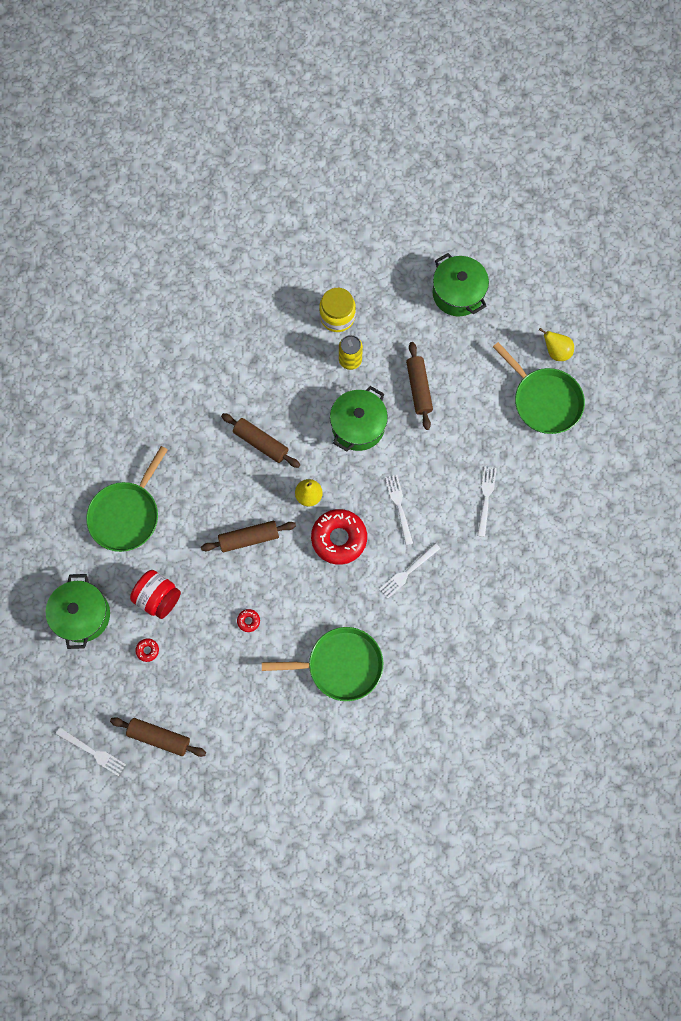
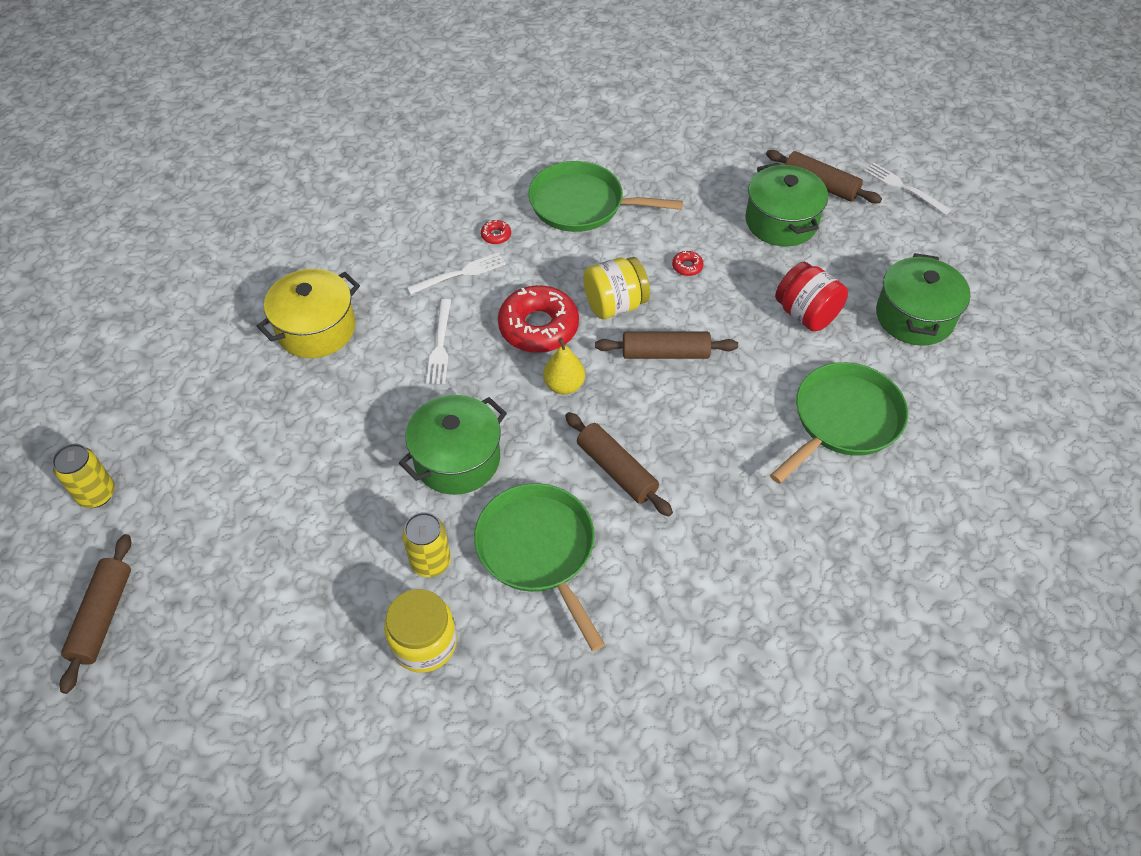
camera: 165 degrees left, 20 degrees down
(147, 650) = (827, 264): red donut -> red donut (496, 235)
(292, 571) = (615, 305): none -> yellow jar
(418, 388) = (339, 491): brown rolling pin -> brown rolling pin (103, 617)
(457, 293) = (196, 630): green pot -> green pot (781, 222)
(486, 498) = (316, 329): white fork -> yellow pot
(544, 401) = (160, 429): green pan -> green pan (538, 550)
(556, 352) = (97, 494): yellow pear -> yellow can

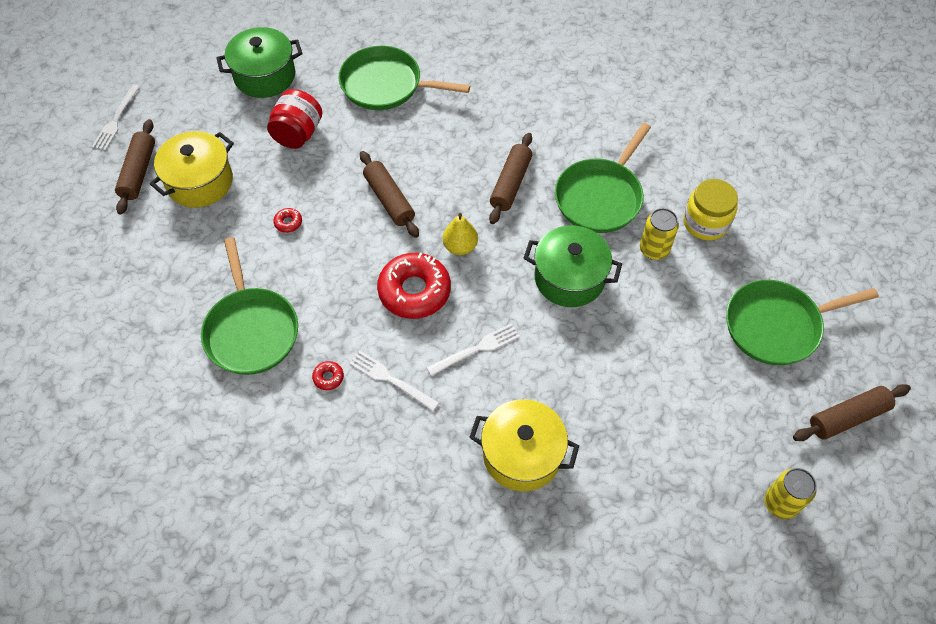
camera: 120 degrees left, 5 degrees up
(247, 623) = (776, 326): none -> green pan
(615, 305) = (359, 251): yellow jar -> none
(781, 222) = (200, 182): green pot -> yellow pot

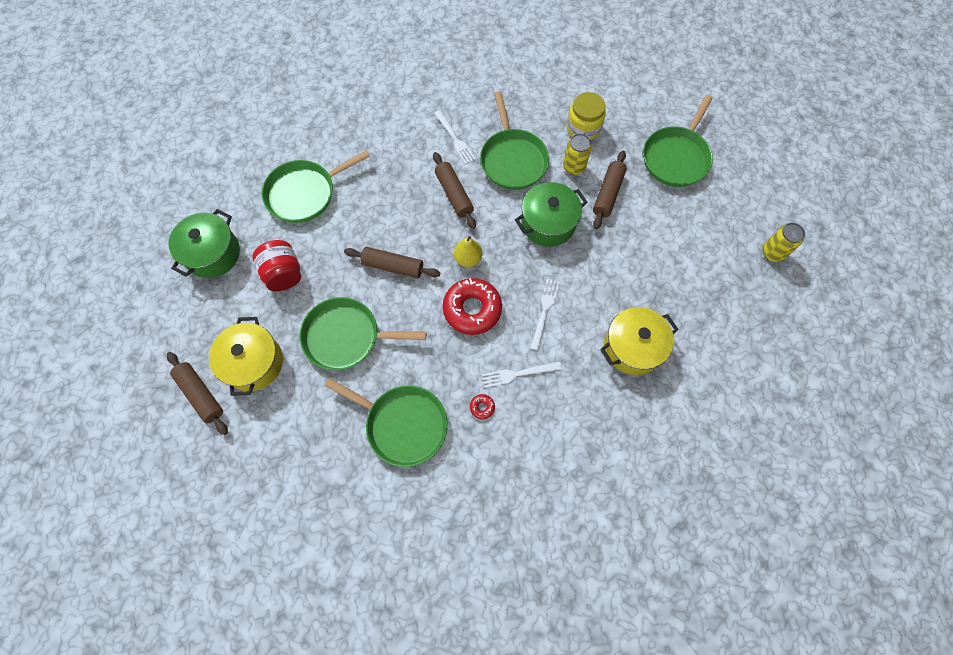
camera: 45 degrees left, 10 degrees up
(116, 120) = (137, 374): white fork -> white fork (455, 139)
(288, 222) = (346, 337): red donut -> green pan
(847, 417) = (755, 178): brown rolling pin -> brown rolling pin (608, 193)

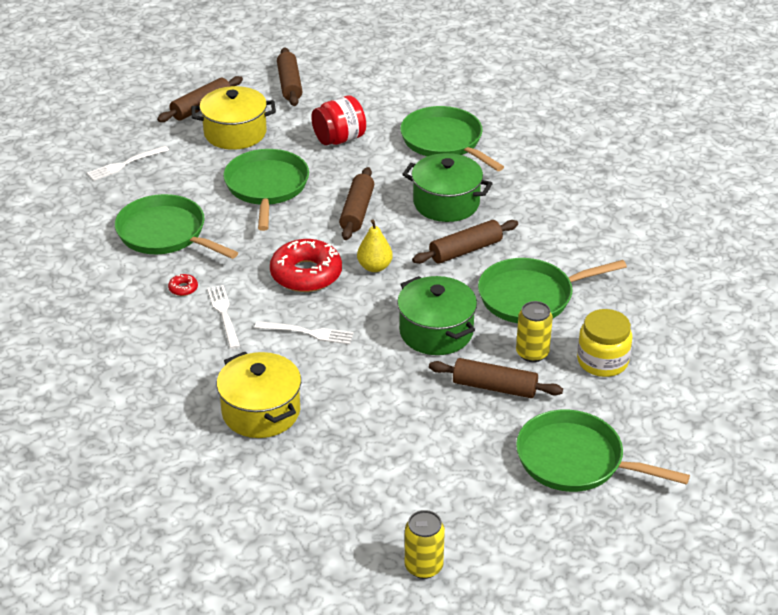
camera: 85 degrees right, 30 degrees down
(181, 312) = (289, 84): none -> brown rolling pin
(213, 253) = (358, 93): green pot -> green pot (446, 203)
(403, 424) = (165, 233): green pan -> green pan turned 105 degrees clockwise
(455, 139) = (550, 246): white fork -> white fork (125, 164)

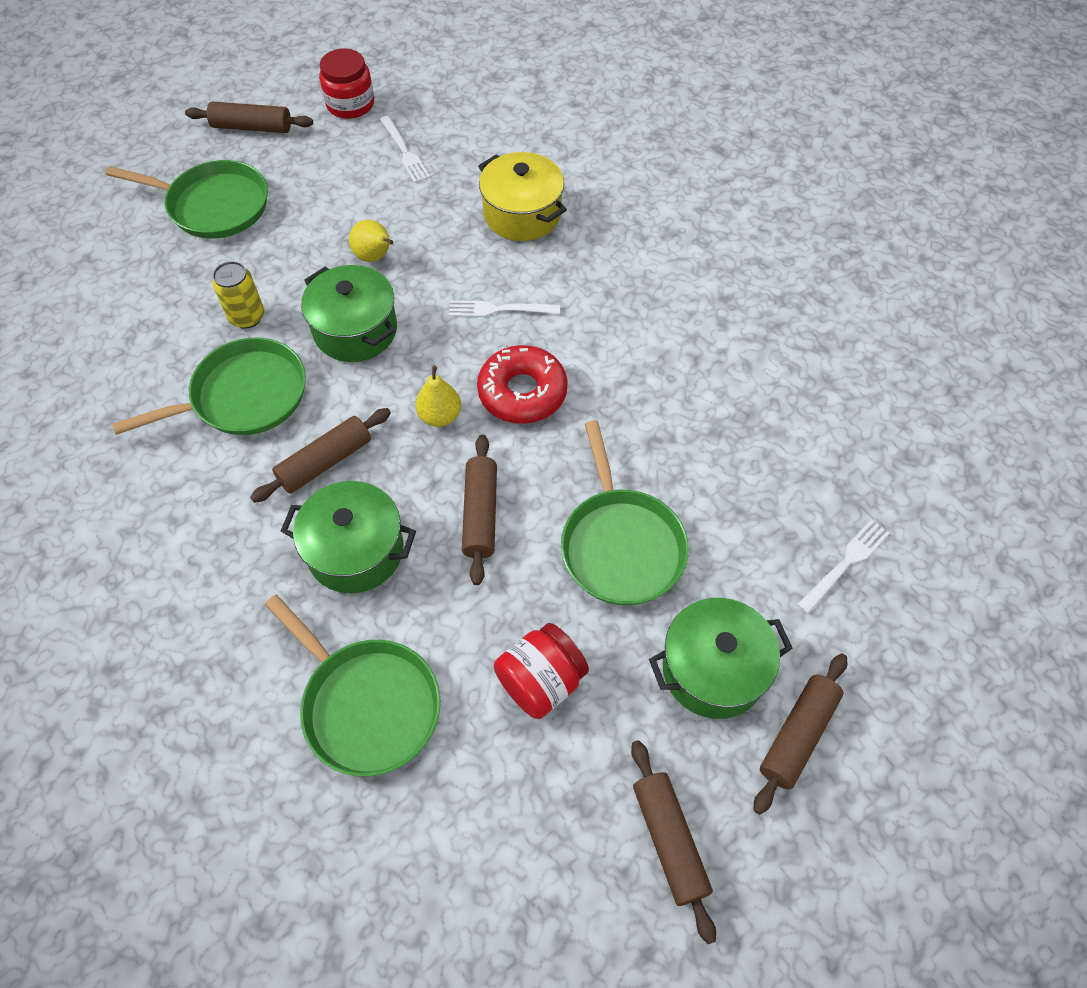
camera: 170 degrees right, 20 degrees up
(165, 233) = (722, 433): green pan -> none
(183, 288) = (661, 350): red donut -> none
(224, 314) = (600, 321): white fork -> white fork (404, 152)
(235, 133) = (713, 670): yellow pot -> green pot
(413, 389) = (375, 257): none -> yellow pear
(423, 566) = (350, 104): yellow can -> red jar
(494, 387) = (289, 271): brown rolling pin -> brown rolling pin (252, 127)
(602, 361) = (169, 317): yellow jar -> none

